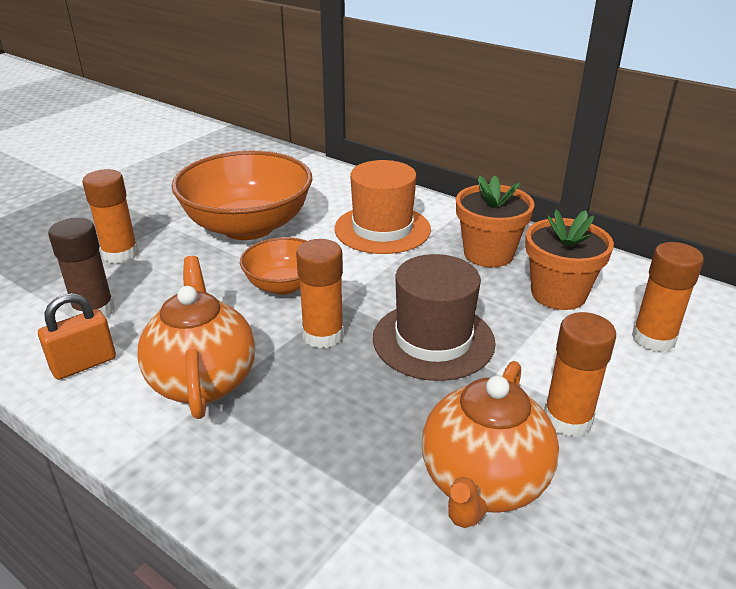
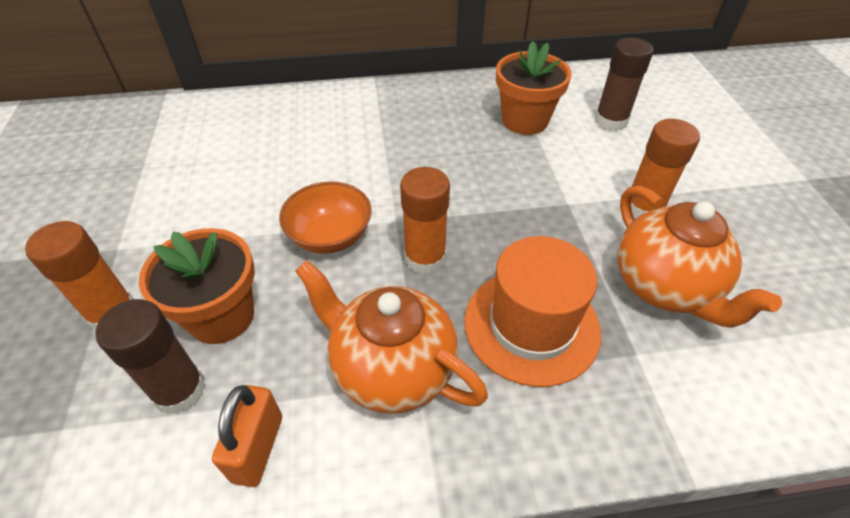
camera: 45 degrees left, 15 degrees up
(248, 226) = (212, 201): orange bowl -> none
(382, 229) = (338, 136): orange hat -> orange hat (531, 325)
(433, 340) = (502, 207): brown hat -> none
(488, 254) = (442, 114): orange flower pot -> orange flower pot (221, 316)
(653, 339) = (611, 121): orange glue stick -> brown glue stick

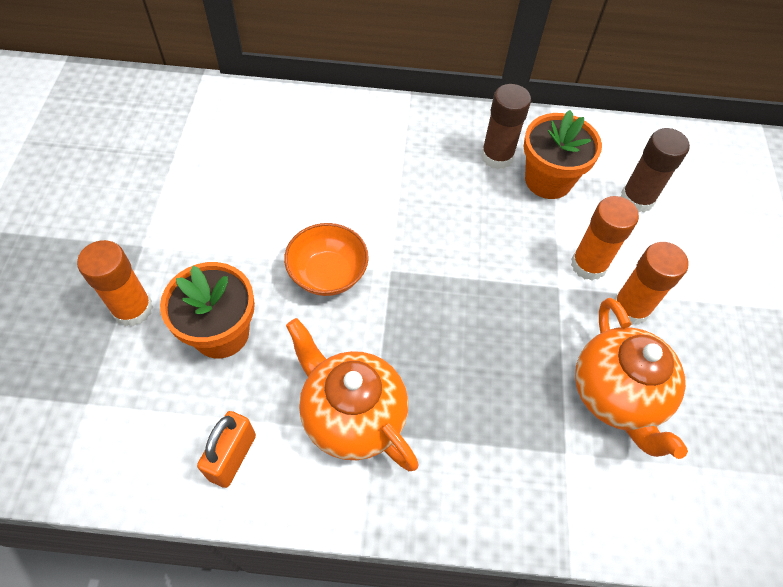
camera: 10 degrees right, 10 degrees up
(180, 390) = (179, 393): brown glue stick -> brown glue stick (497, 156)
(425, 258) = (407, 316): orange glue stick -> orange glue stick (588, 265)
(531, 325) = (482, 404): orange hat -> none

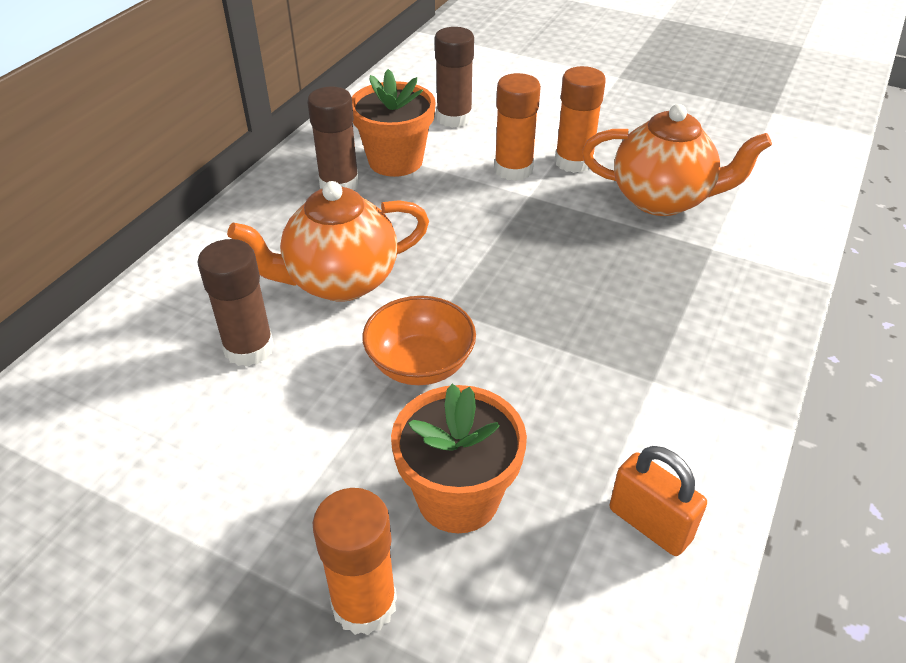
camera: 65 degrees left, 15 degrees down
(304, 176) = (249, 348): none -> brown glue stick
(352, 416) = (626, 392): orange teapot -> orange teapot (339, 281)

